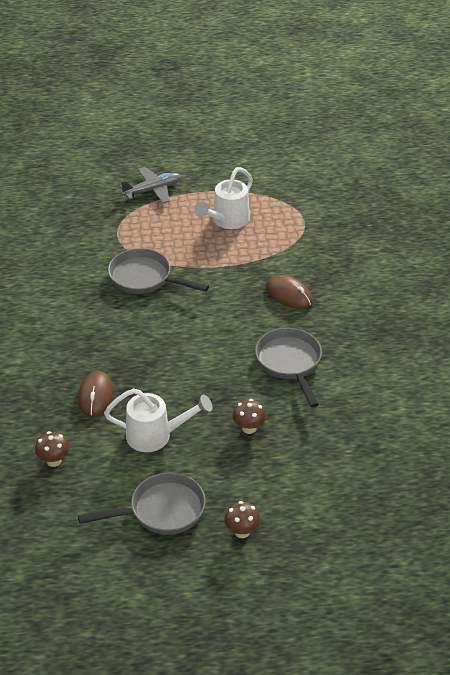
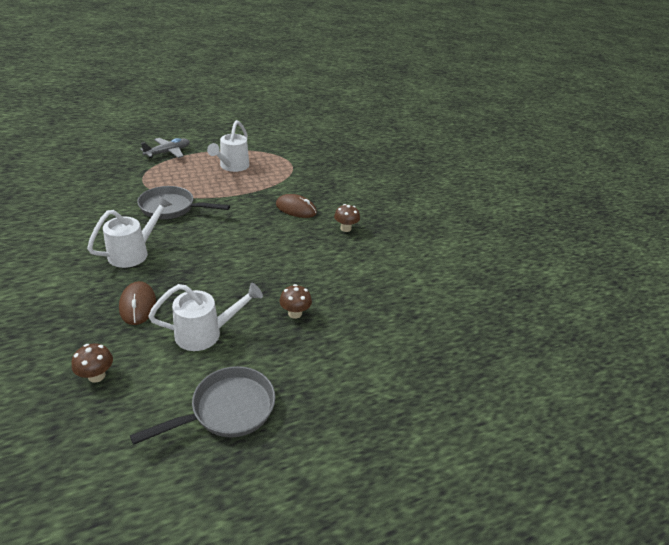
camera: 20 degrees left, 5 degrees down
(97, 334) = (133, 253): none -> white watering can
(242, 532) = (319, 417): brown mushroom -> brown mushroom (345, 228)
(290, 363) = (314, 256): grey pan -> none

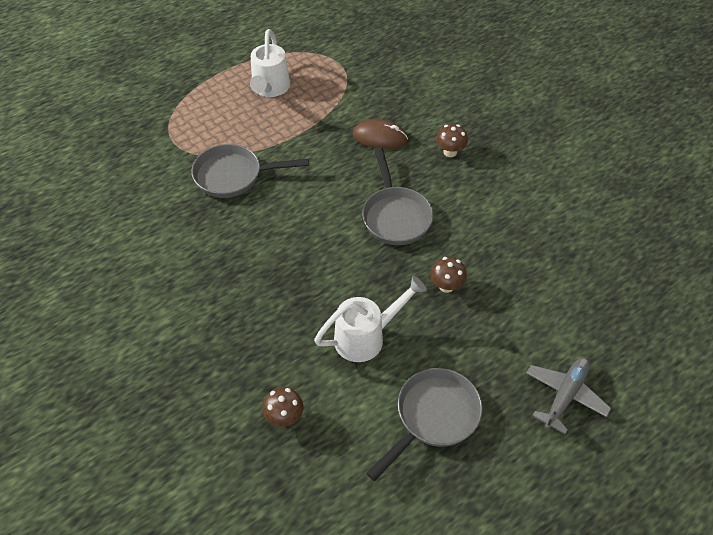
camera: 10 degrees left, 15 degrees up
(133, 253) = (228, 254): white watering can -> none
(138, 305) = (275, 322): brown mouse -> none
(168, 152) = (177, 85): grey plane -> grey plane (565, 395)
(279, 258) = (395, 216): none -> grey pan

